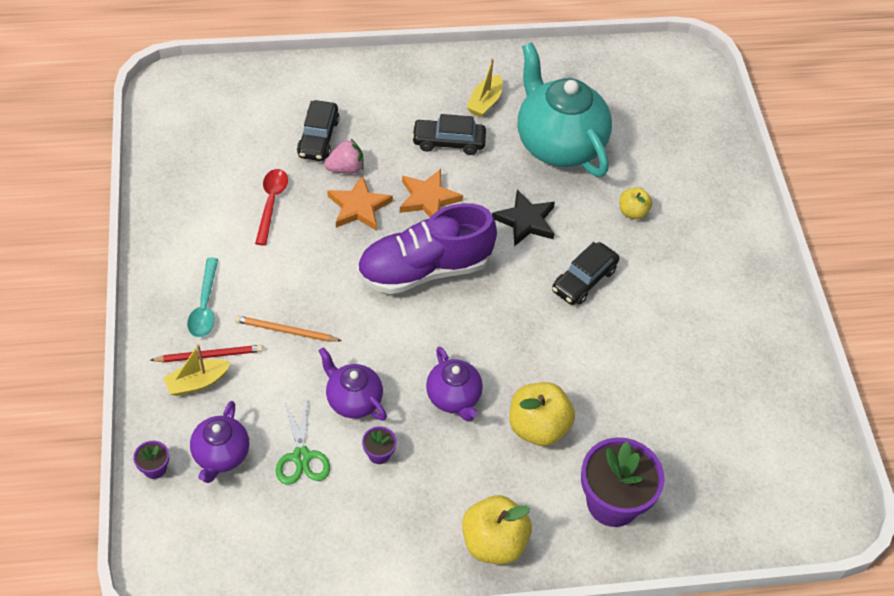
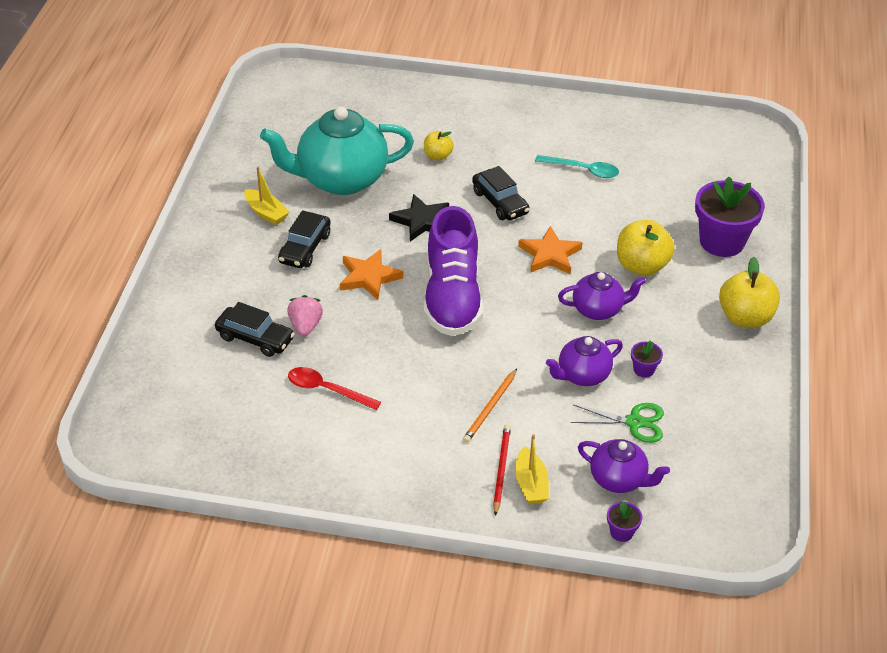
camera: 70 degrees left, 10 degrees down
(205, 306) = (439, 463): turquoise spoon -> turquoise spoon (583, 170)
(359, 207) = (359, 326): orange star -> orange star (549, 254)

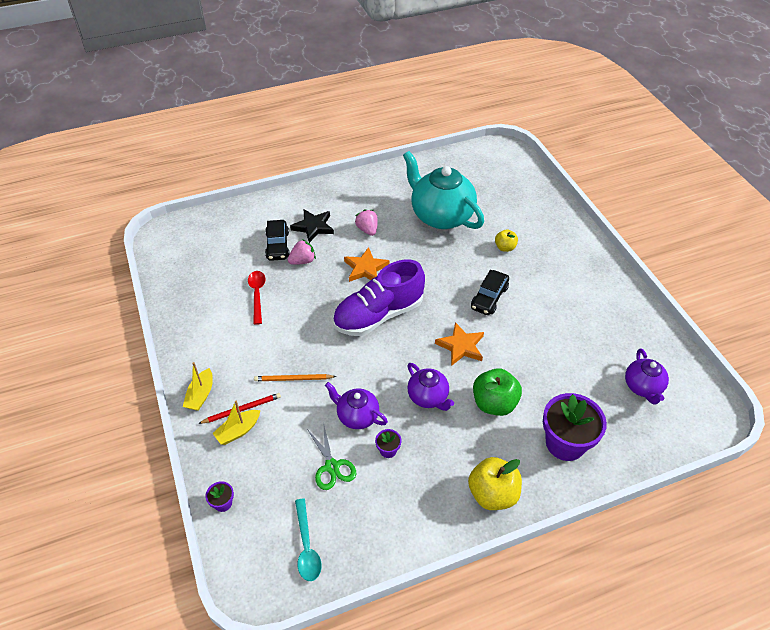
camera: 60 degrees right, 5 degrees up
(266, 213) = (383, 200): yellow boat -> yellow boat (201, 395)
(305, 248) = (367, 230): black car -> pink strawberry
(421, 221) = (436, 268): black star -> black star (313, 227)
(583, 170) = (564, 326): turquoise spoon -> turquoise spoon (307, 546)
(619, 479) = (271, 480): purple teapot -> purple teapot (643, 387)
(641, 266) = (494, 403): yellow apple -> green apple

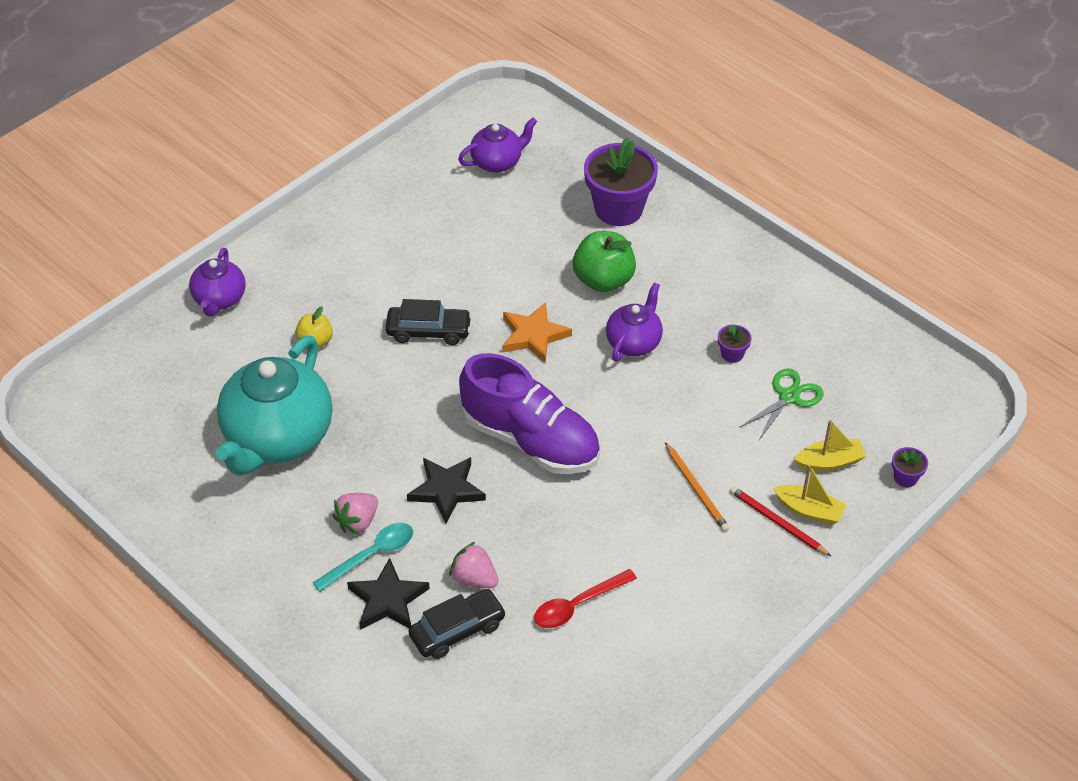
camera: 115 degrees left, 0 degrees up
(201, 395) = (788, 580): yellow boat -> yellow boat (829, 462)
(307, 546) = (893, 380): turquoise spoon -> turquoise spoon (371, 555)
(357, 416) = (707, 400): purple teapot -> purple teapot (219, 299)
(365, 268) = (446, 490): orange star -> black star
(492, 494) = (723, 251): yellow apple -> none

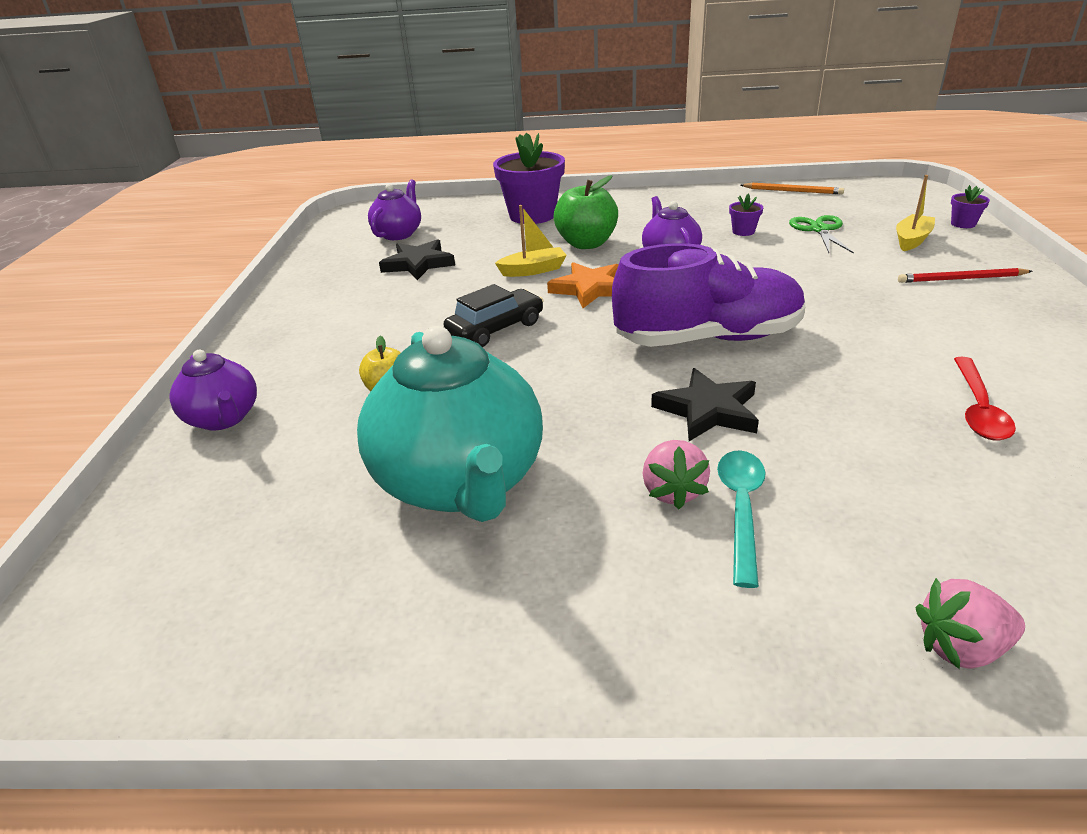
camera: 40 degrees left, 15 degrees down
(388, 600) = (834, 535): black star -> black star (418, 264)
(457, 630) = (946, 506): black car -> none
(474, 578) = (866, 454): pink strawberry -> pink strawberry (961, 647)
(696, 489) = (877, 294): orange pencil -> orange pencil (793, 191)
(809, 510) = (960, 264): yellow boat -> yellow boat (533, 270)

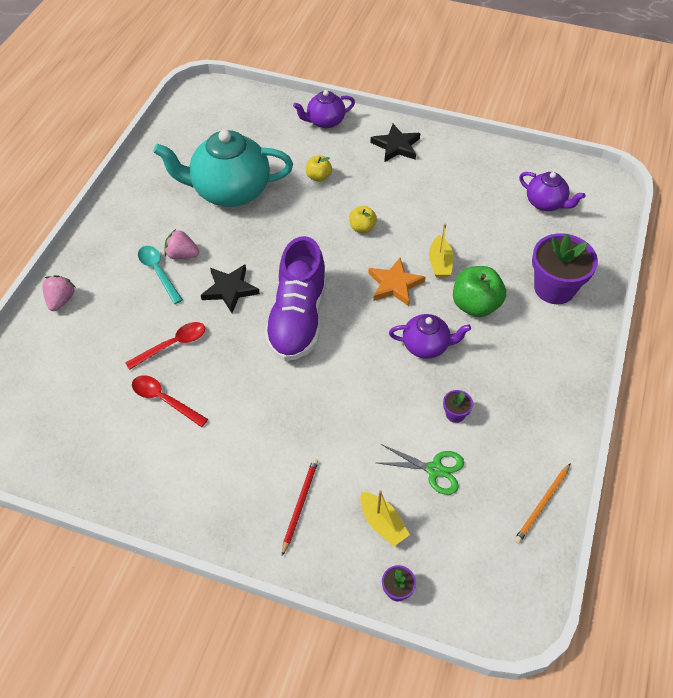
camera: 105 degrees right, 20 degrees up
(418, 264) = (480, 207): black star -> black star (396, 146)
(496, 329) = (362, 228): black car -> yellow apple
(741, 509) = (158, 272): turquoise spoon -> turquoise spoon turned 150 degrees counterclockwise
(877, 434) = (172, 345): none -> red spoon

